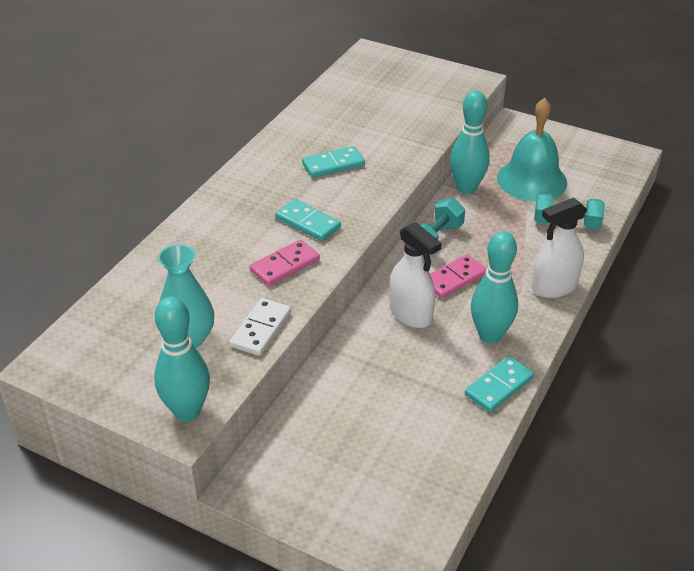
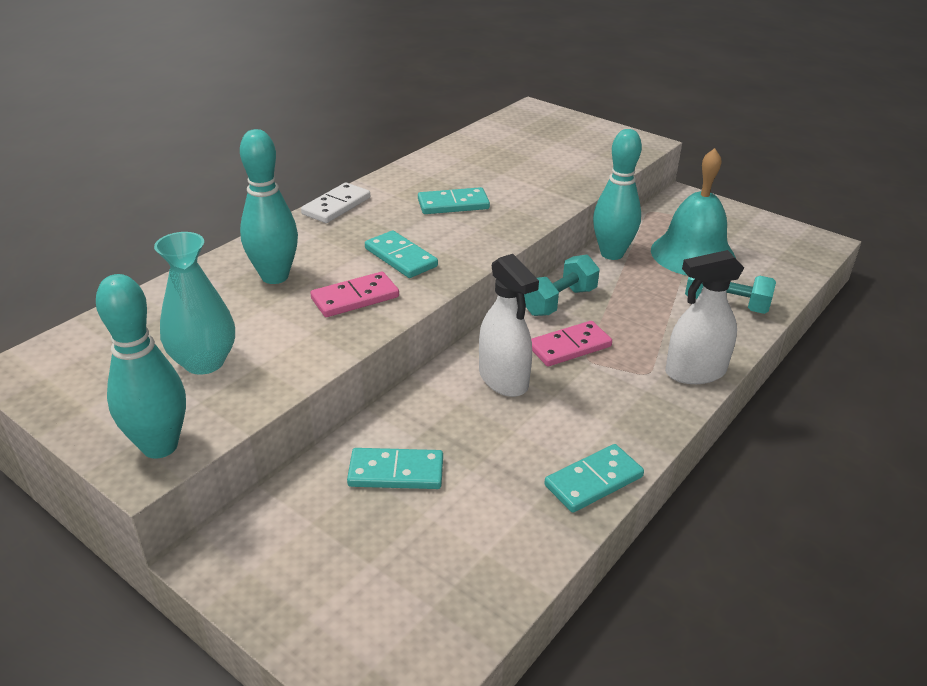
camera: 10 degrees right, 5 degrees down
(261, 329) = (296, 363): white domino -> white domino (336, 206)
(353, 402) = (396, 472): none -> turquoise domino
(490, 335) = (598, 417): turquoise bowling pin -> turquoise bowling pin (275, 276)

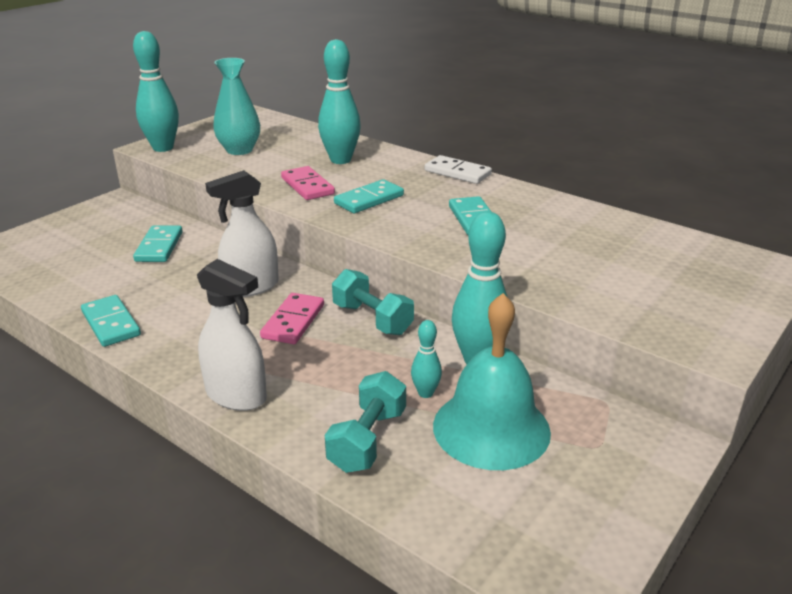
camera: 90 degrees right, 5 degrees down
(569, 346) = (293, 321): pink domino -> pink domino turned 45 degrees clockwise
(661, 278) = (425, 393): none -> turquoise bowling pin
(695, 372) = (236, 395): white spray bottle -> white spray bottle turned 135 degrees clockwise

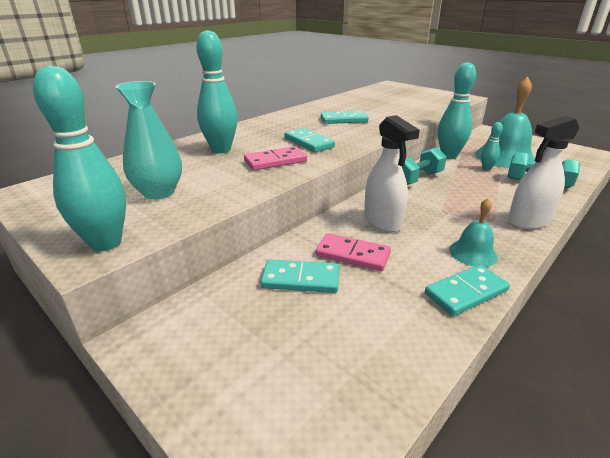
camera: 85 degrees left, 0 degrees up
(173, 338) = (473, 253): none -> turquoise bell
(236, 395) = (528, 221): white spray bottle -> white spray bottle turned 150 degrees counterclockwise
(293, 321) = (429, 203): pink domino -> pink domino (353, 254)
(457, 173) = (267, 119): white domino -> none

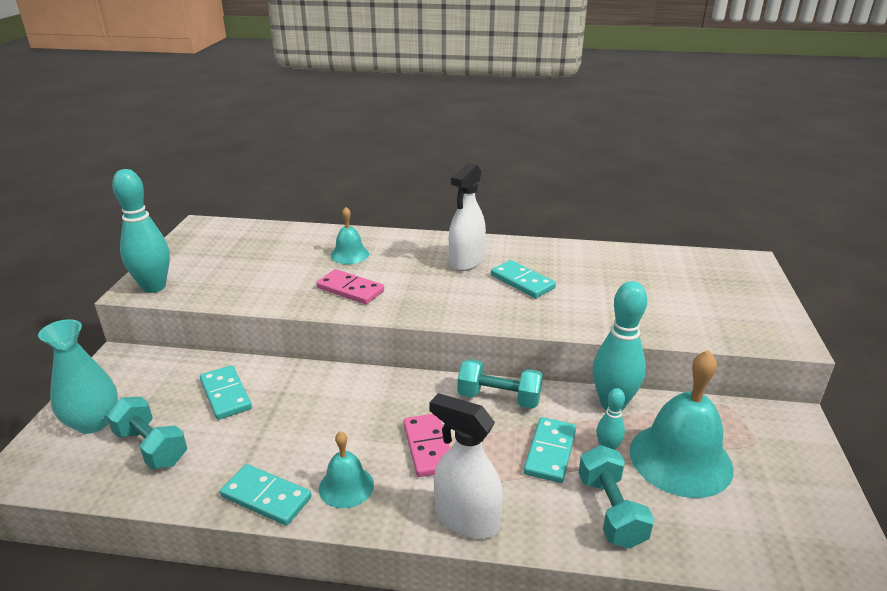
camera: 55 degrees right, 0 degrees up
(159, 192) = (240, 269): turquoise vase -> turquoise vase (93, 422)
(221, 150) = (349, 254): turquoise bowling pin -> turquoise bell
(308, 142) = (419, 287): turquoise domino -> turquoise domino (550, 452)
(342, 347) = (151, 447): none -> turquoise dumbbell
(353, 254) = (284, 408): pink domino -> pink domino (428, 447)
(382, 221) = (363, 406): white spray bottle -> white spray bottle (466, 261)

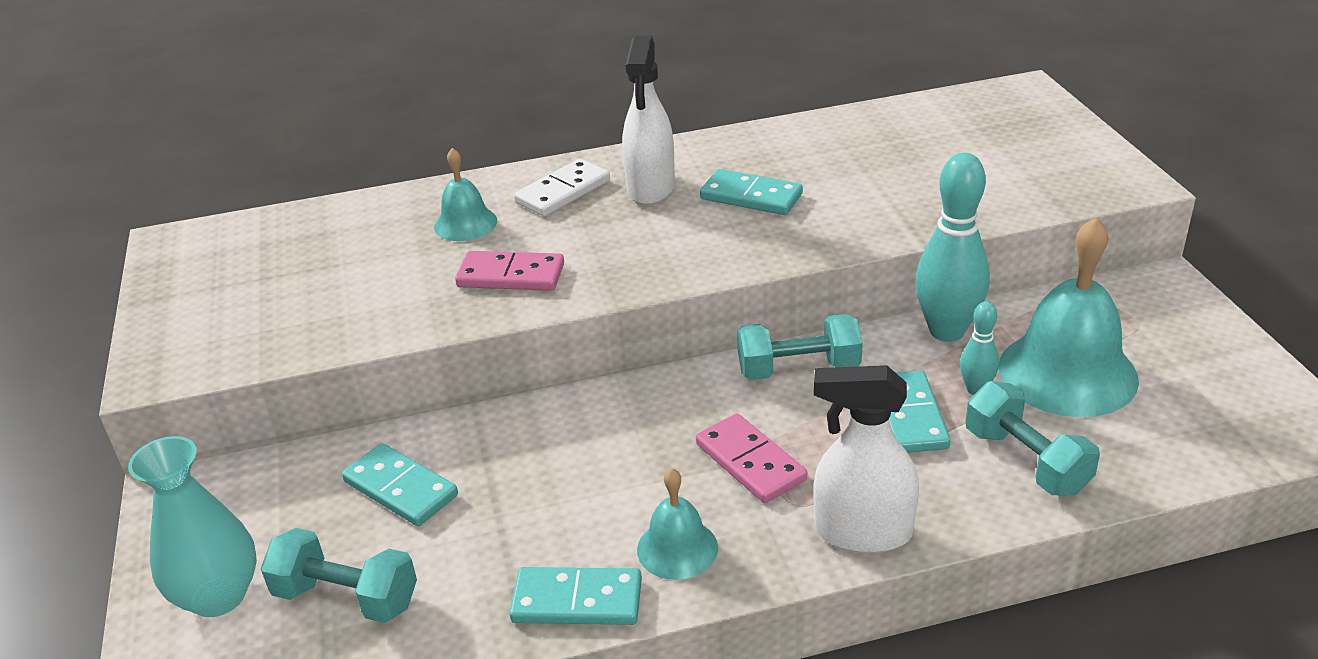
camera: 20 degrees left, 5 degrees up
(154, 287) = (184, 360): turquoise bowling pin -> none
(415, 251) = (563, 191): none -> white domino

